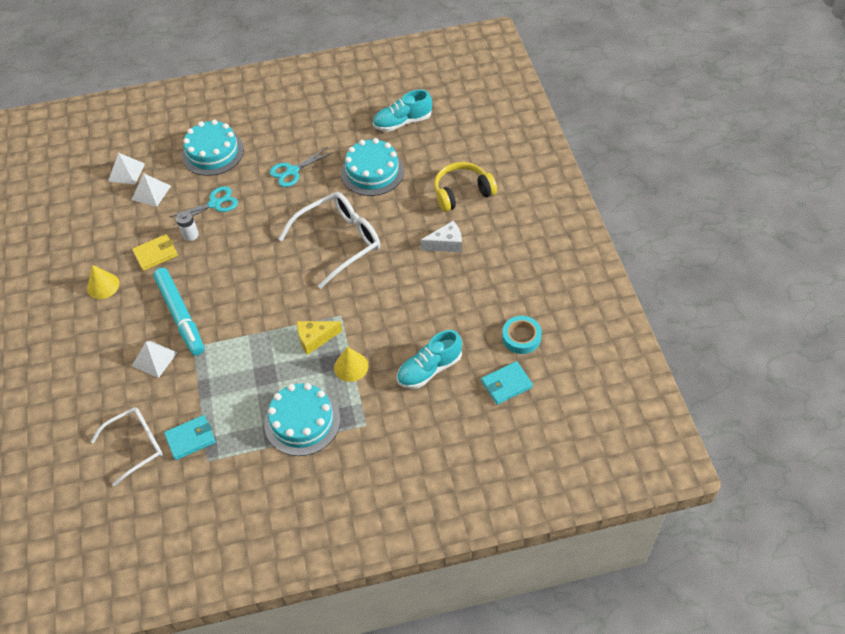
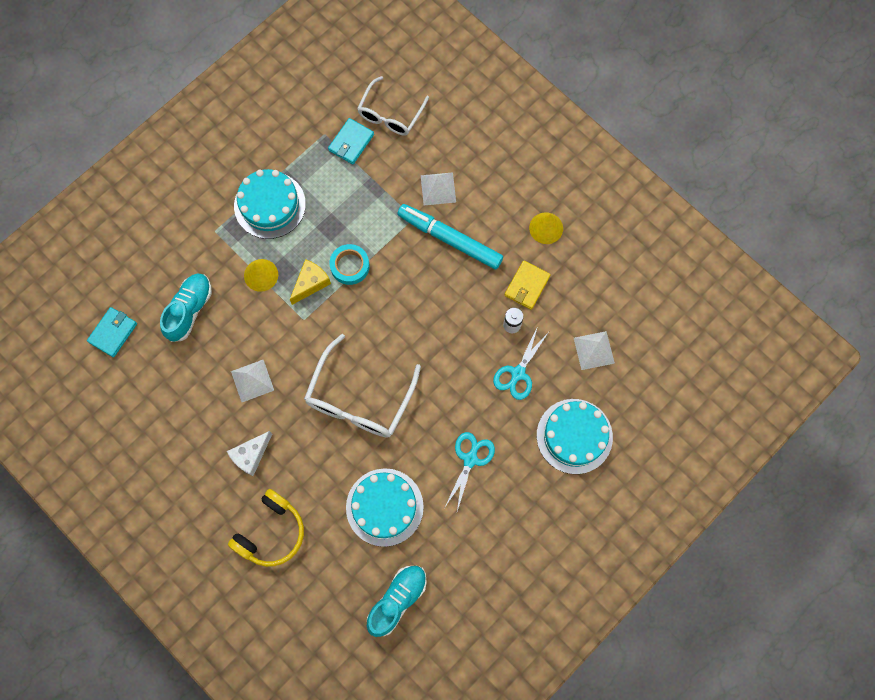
camera: 145 degrees right, 20 degrees up
(126, 172) = (642, 360): white pyramid -> white pyramid (252, 380)
(521, 337) = (122, 388): turquoise tape -> turquoise tape (350, 266)

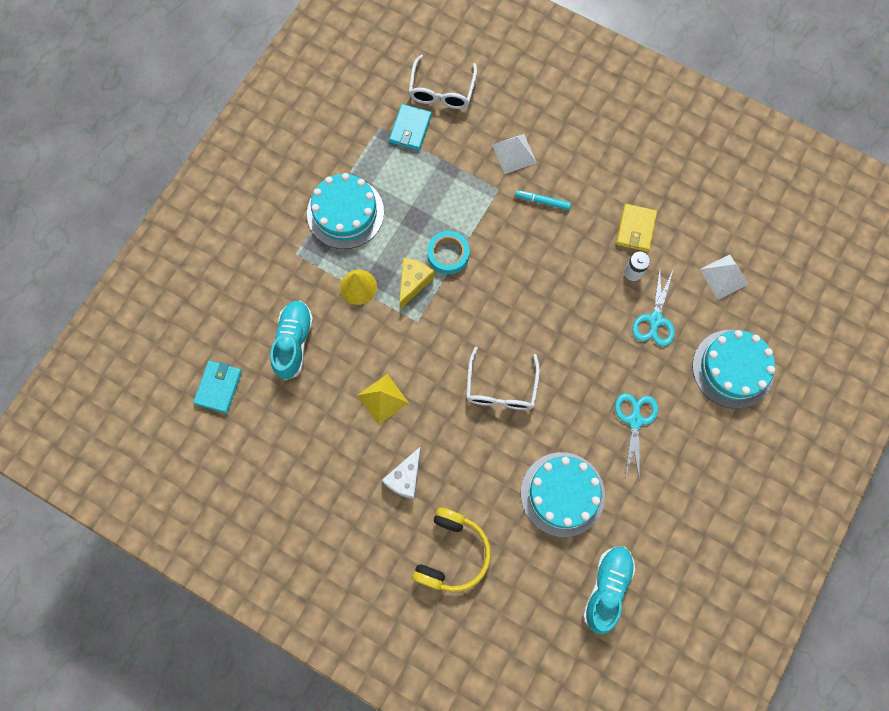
camera: 15 degrees left, 0 degrees up
(252, 380) = (382, 399): white pyramid -> yellow pyramid
(359, 398) = (501, 388): white glasses -> white glasses, size x0.66
(450, 239) = (542, 201): turquoise marker -> turquoise marker, size x0.46
(546, 228) = (636, 166): yellow cone -> none

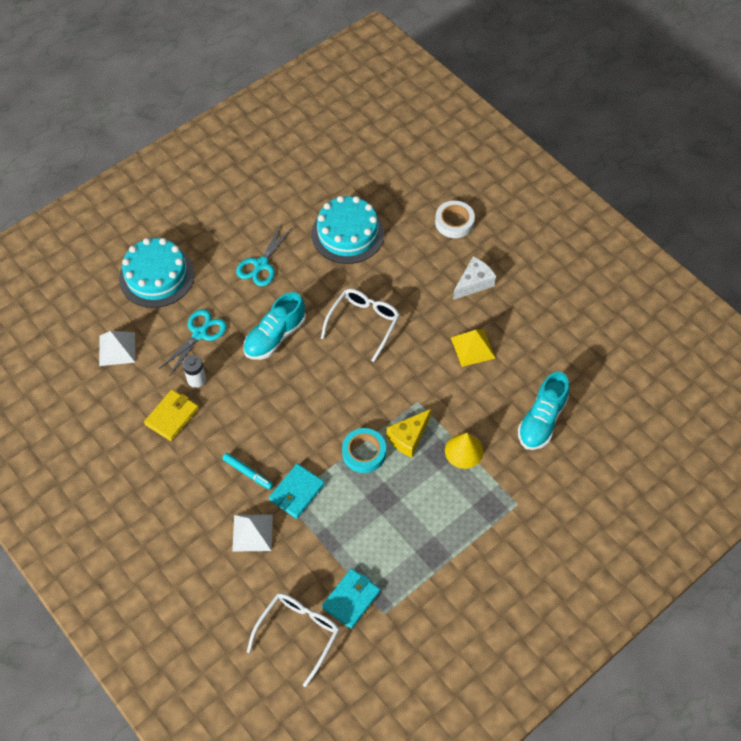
camera: 160 degrees left, 15 degrees down
(219, 387) = (623, 404): turquoise wallet -> turquoise wallet (297, 492)
(345, 213) = (453, 529): turquoise cake -> none
(452, 553) = (454, 222): yellow headphones -> white tape
(606, 588) = (343, 167): turquoise shoe -> turquoise shoe (275, 336)

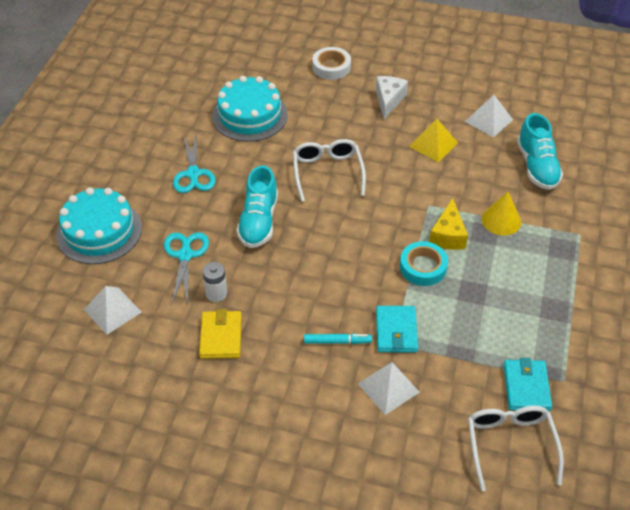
camera: 35 degrees left, 10 degrees down
(542, 352) = (488, 120): none -> white pyramid

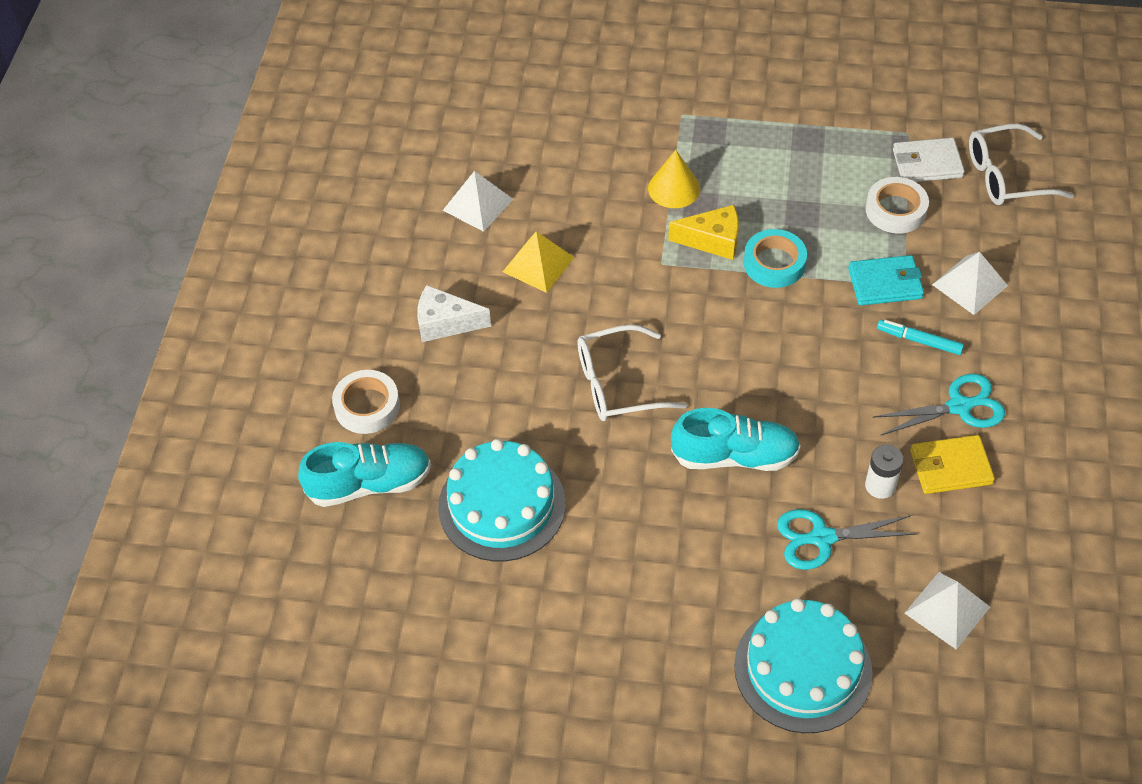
camera: 95 degrees left, 5 degrees up
(193, 174) = (653, 561): turquoise scissors -> turquoise scissors (959, 406)
(337, 341) = (919, 340): turquoise marker -> turquoise marker turned 60 degrees counterclockwise
(473, 353) = (895, 210): none -> white tape
(526, 387) = (927, 163): turquoise wallet -> white wallet
(537, 166) = (566, 153): turquoise shoe -> turquoise shoe (369, 484)

